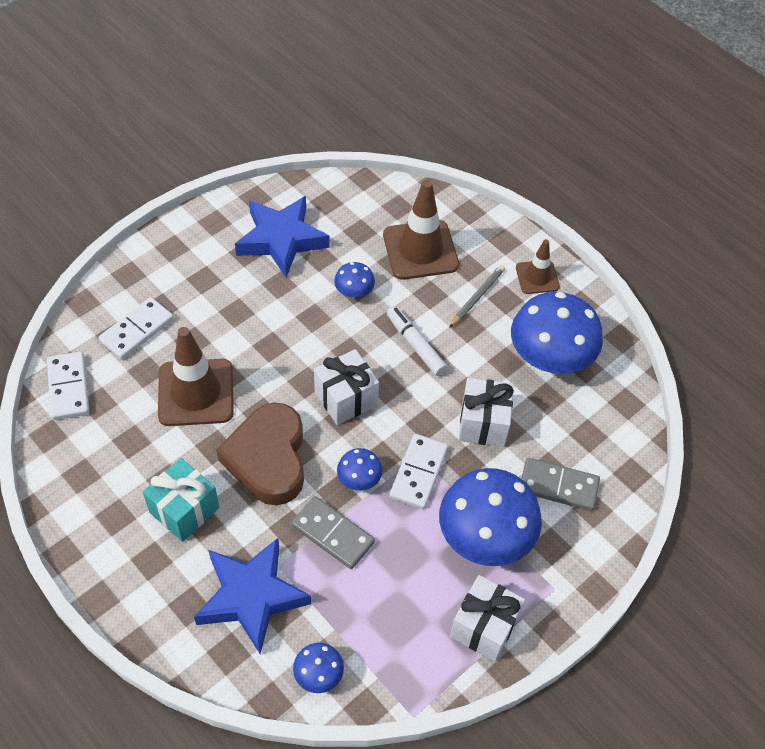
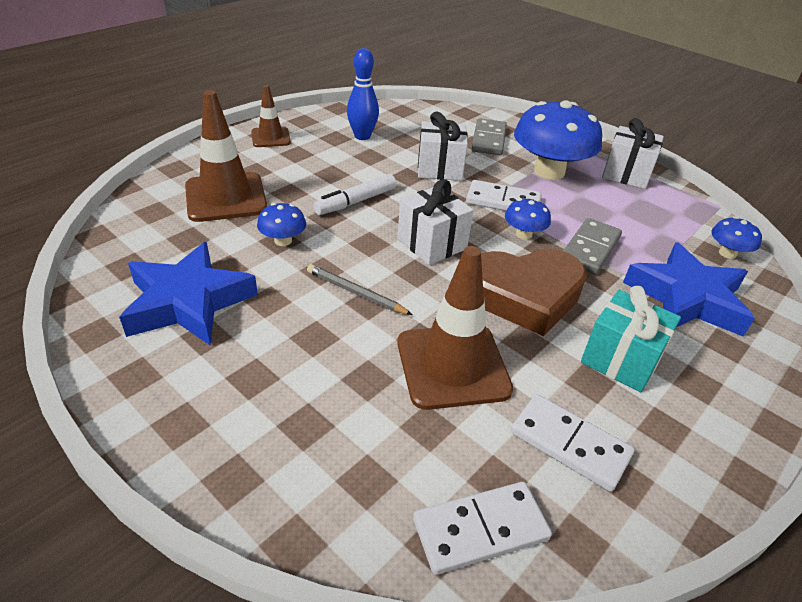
camera: 95 degrees left, 15 degrees down
(137, 330) = (353, 448): white domino -> white domino (569, 444)
(477, 297) = (294, 167): grey pencil -> grey pencil (355, 292)
(550, 357) = (362, 136): blue mushroom -> blue bowling pin

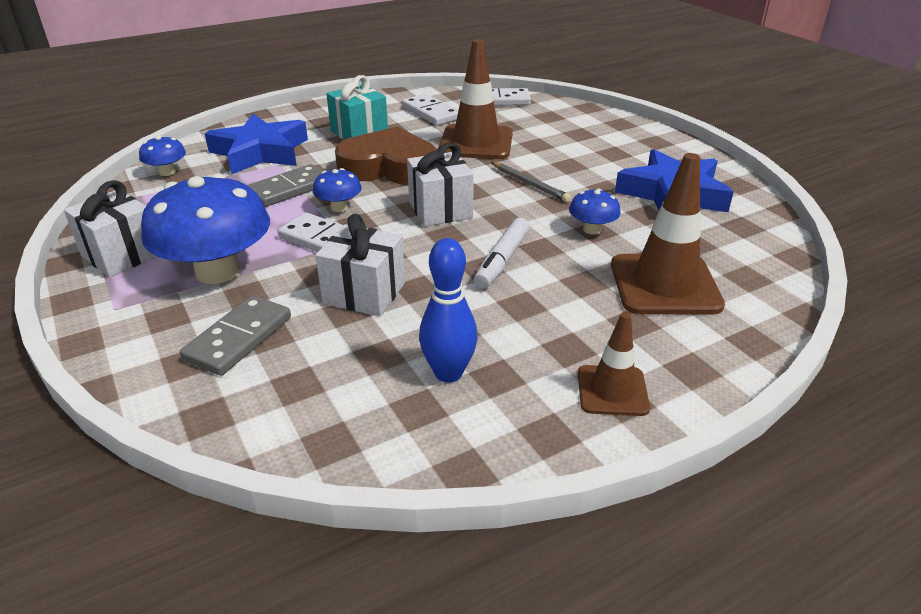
camera: 160 degrees left, 5 degrees down
(356, 201) = (502, 261): white marker -> white marker turned 135 degrees clockwise

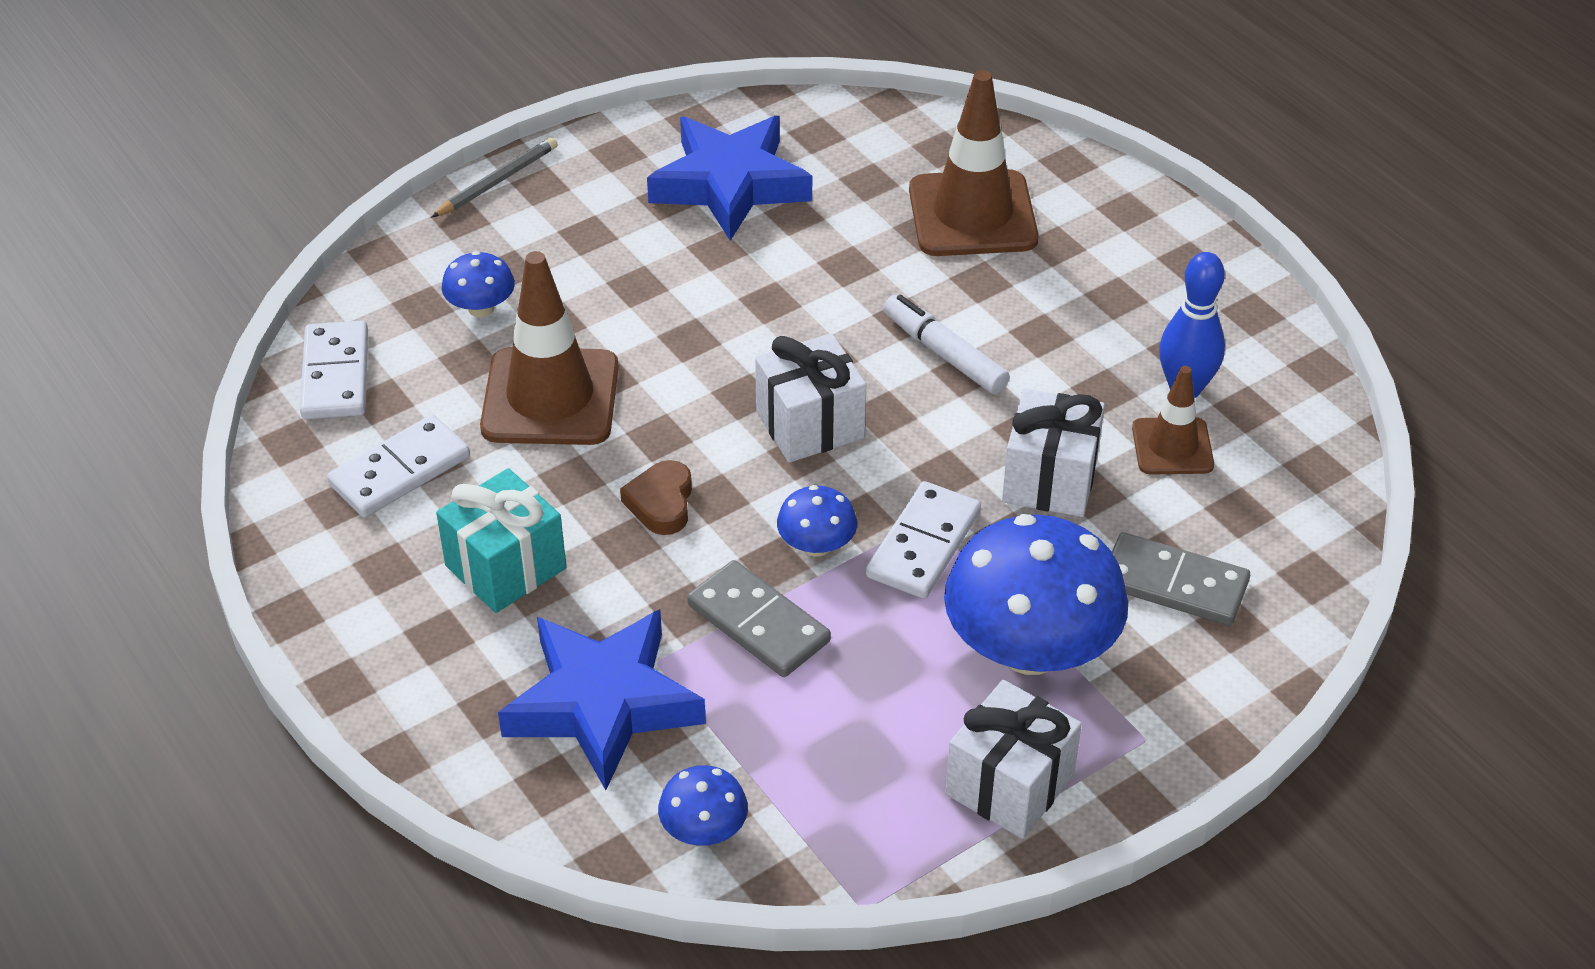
camera: 95 degrees left, 10 degrees up
(389, 167) = (661, 503): brown heart -> brown heart, size x0.46
(502, 261) = (944, 354): white marker -> white marker turned 150 degrees counterclockwise
(530, 184) = (713, 329): grey pencil -> grey pencil (498, 181)
(592, 229) = (846, 268): blue mushroom -> blue mushroom (481, 308)
(612, 391) = (1177, 268): brown traffic cone -> brown traffic cone (1172, 447)

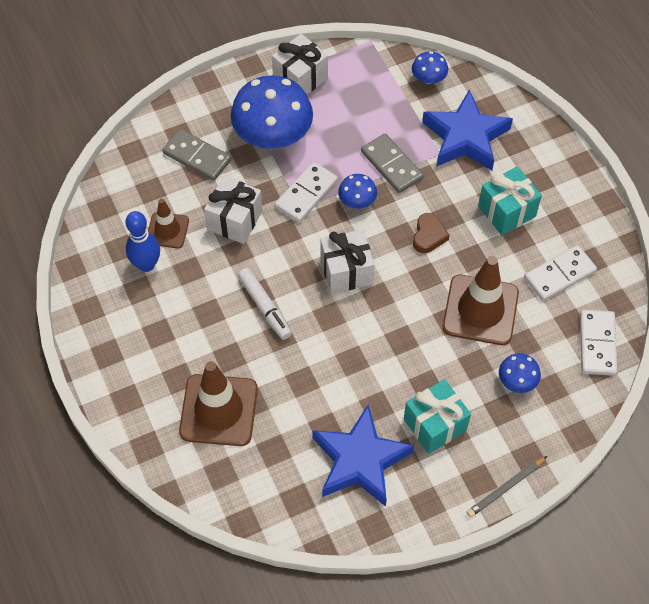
camera: 170 degrees left, 15 degrees up
(616, 238) = (435, 425): none -> turquoise gift

